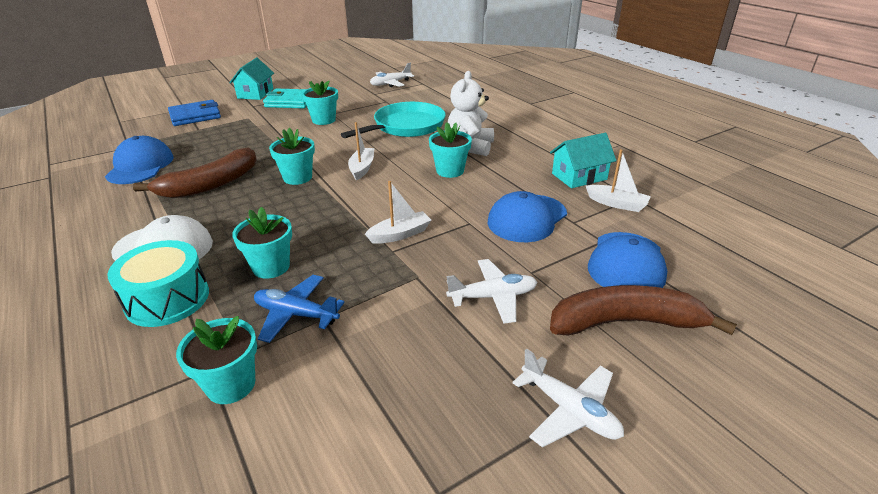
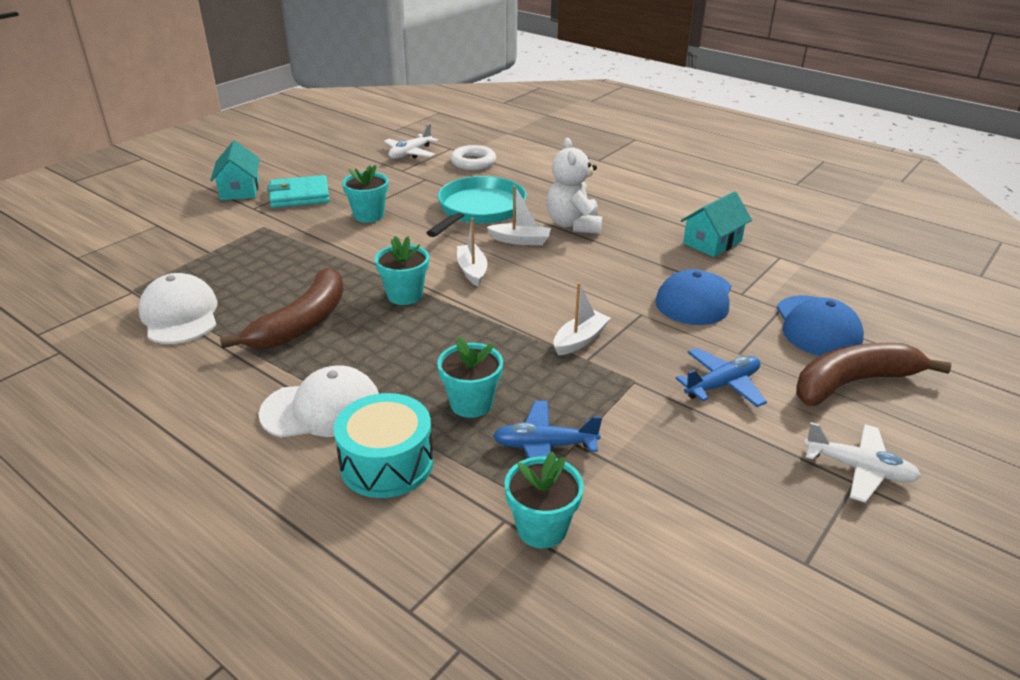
camera: 20 degrees left, 0 degrees up
(140, 166) = (180, 315): blue cap -> white cap
(195, 116) = (185, 234): blue wallet -> none
(431, 94) = (473, 162): none -> white ring
(450, 171) = (574, 258): turquoise flower pot -> none
(493, 297) = (722, 385): white plane -> blue plane
(617, 204) = (768, 266): white boat -> white boat (520, 240)

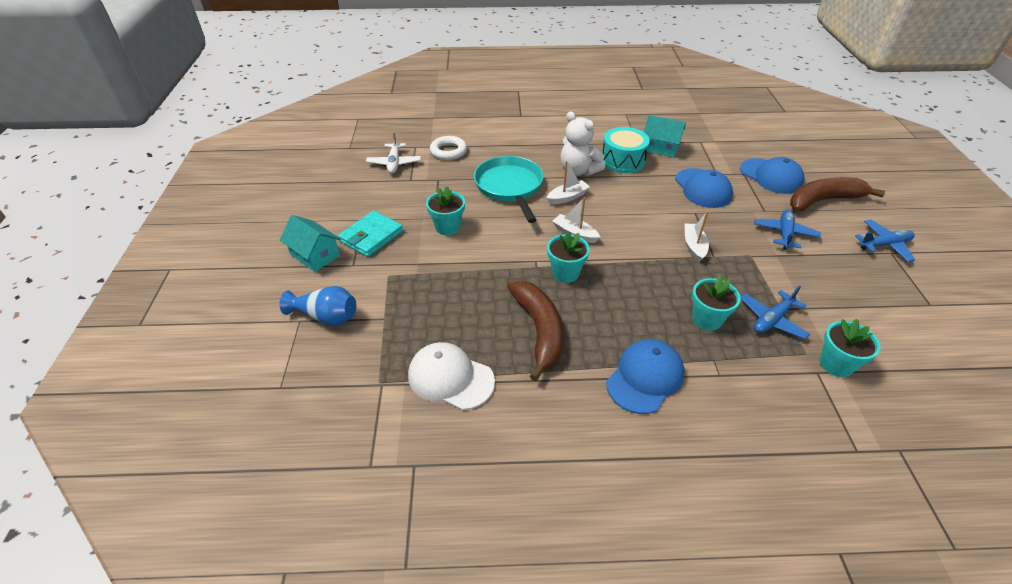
camera: 40 degrees left, 10 degrees up
(176, 231) = (326, 317): none -> blue vase
(322, 409) = (645, 378): white cap -> blue cap
(387, 463) = (727, 384): turquoise drum -> turquoise drum (623, 160)
(712, 242) = (660, 147): turquoise house -> turquoise house turned 75 degrees counterclockwise
(853, 382) = (823, 200): brown banana -> brown banana turned 45 degrees clockwise
(859, 469) = (884, 245): white plane -> blue plane

